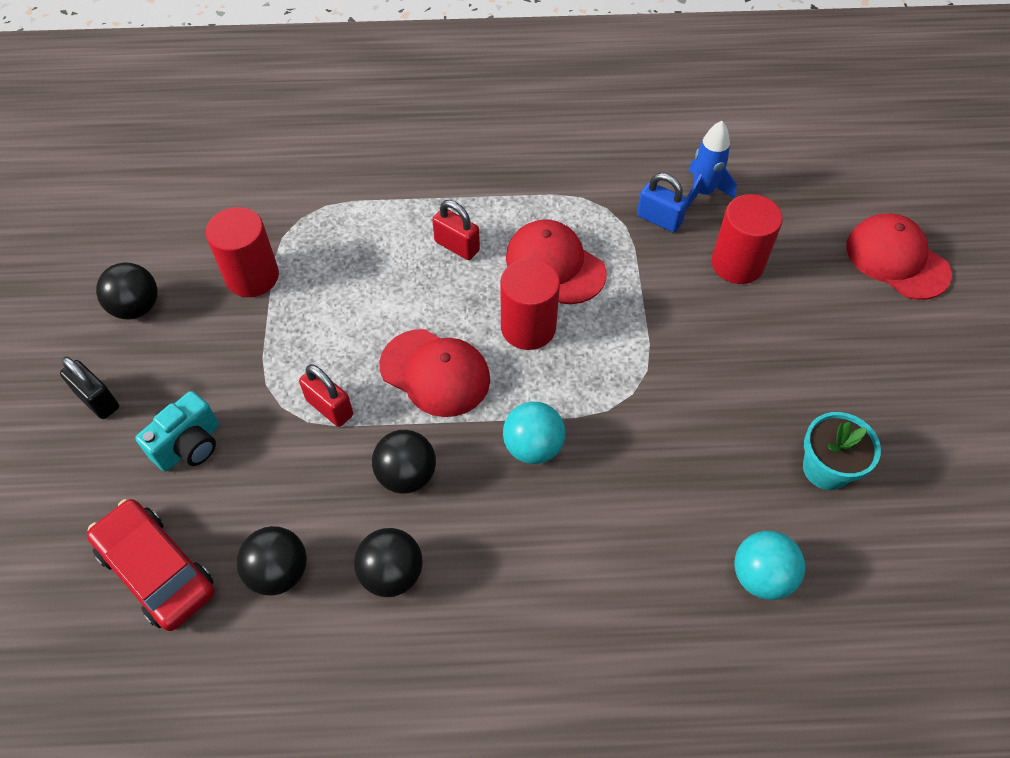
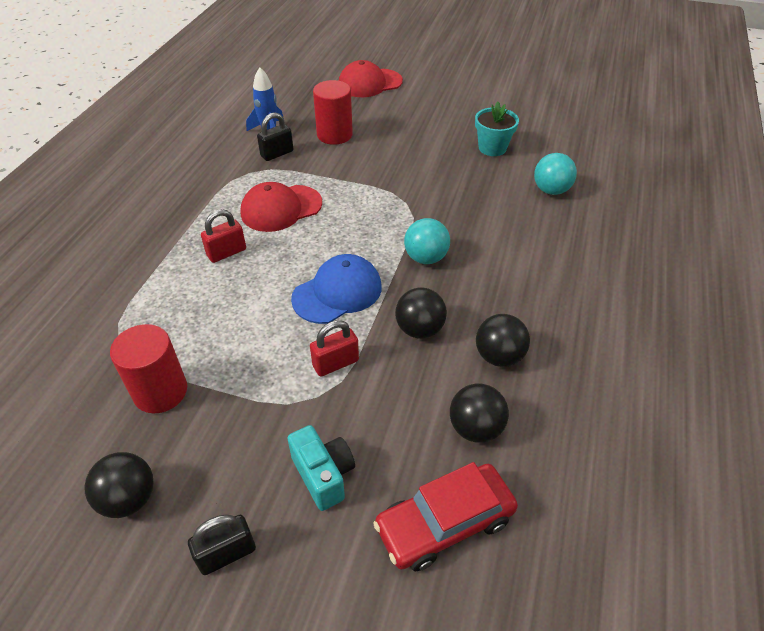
camera: 70 degrees left, 10 degrees down
(435, 373) = (337, 292): red cap -> blue cap
(528, 328) = (326, 235): red cylinder -> none
(659, 219) = (277, 154): blue padlock -> black padlock

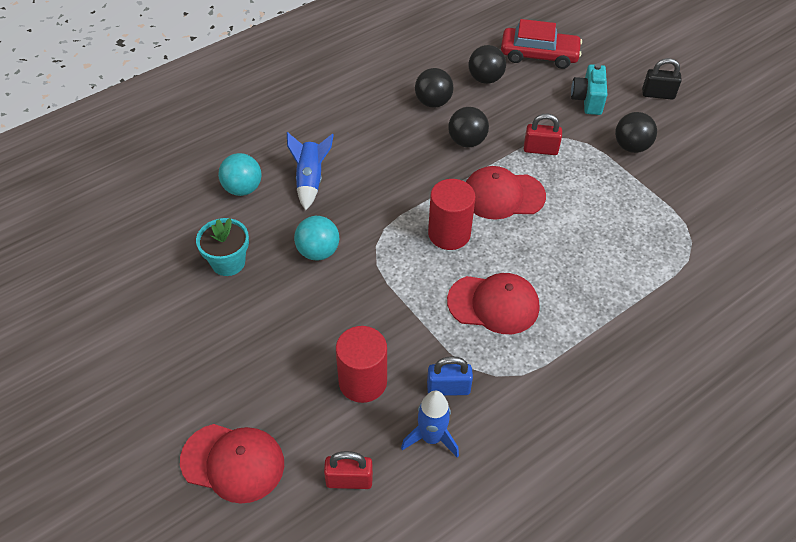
camera: 145 degrees left, 5 degrees up
(129, 499) = (705, 141): black ball -> black ball (631, 146)
(160, 391) = (669, 190): red cylinder -> red cylinder (449, 234)
(226, 252) = (571, 280): red padlock -> red padlock (349, 480)
(277, 154) = (448, 388): black padlock -> blue padlock
(337, 292) = (503, 195): blue cap -> red cap
(426, 258) = (411, 187): turquoise ball -> turquoise ball (318, 251)
(512, 221) = (310, 180): none -> blue rocket

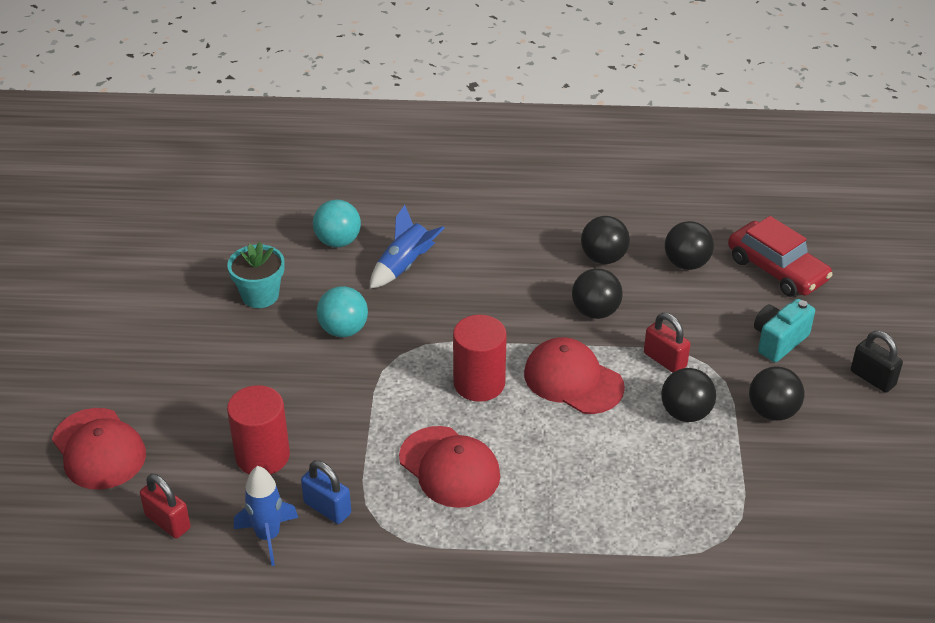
camera: 40 degrees right, 10 degrees down
(588, 177) = (685, 413): none -> black ball

